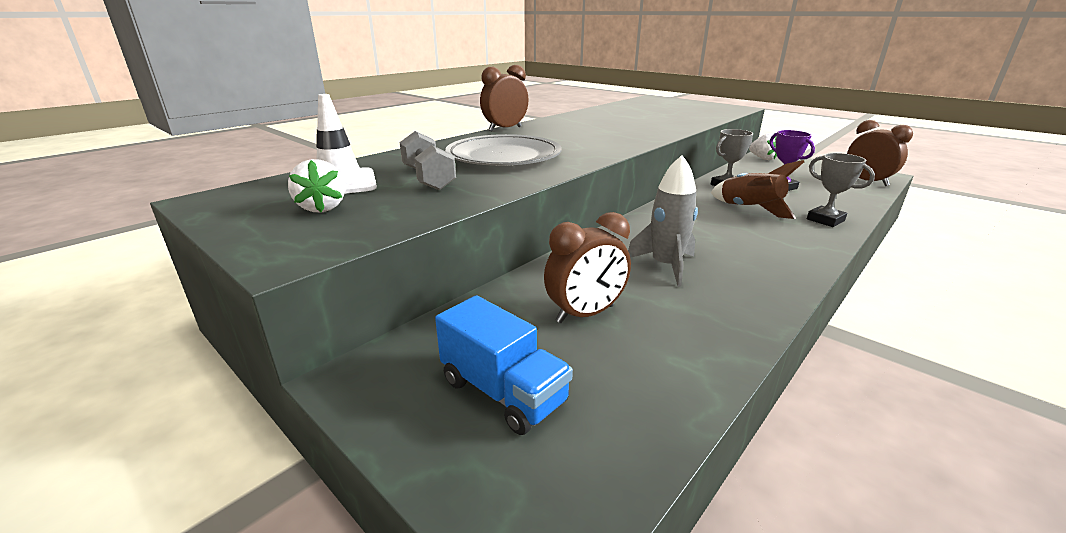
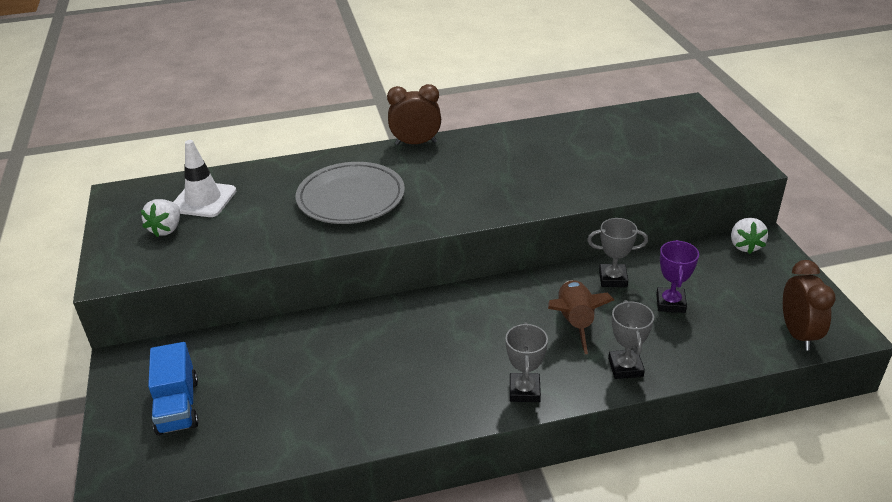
camera: 35 degrees right, 10 degrees up
(428, 178) = (261, 214): grey dumbbell -> none
(585, 314) = (283, 374): brown clock -> none
(665, 266) = (395, 357): grey rocket -> none
(797, 252) = (524, 391): none -> grey trophy

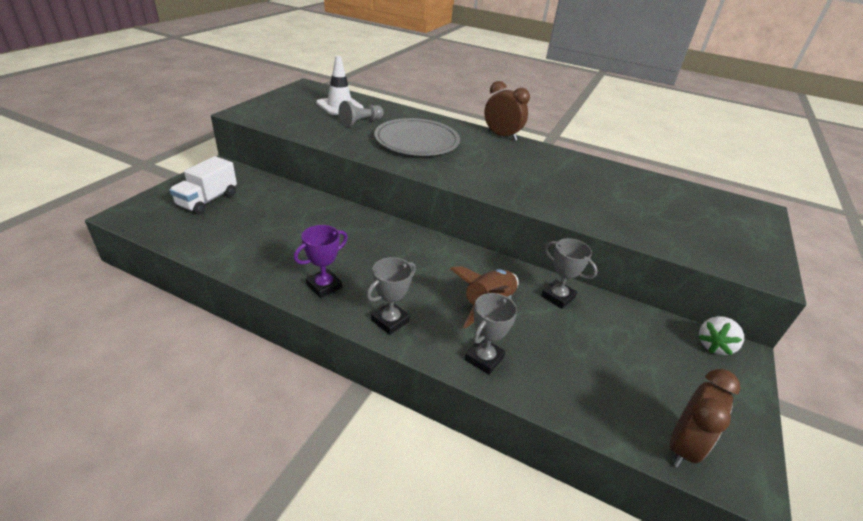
camera: 35 degrees right, 0 degrees up
(166, 229) = (301, 108): white strawberry -> none
(178, 406) = (207, 200): blue truck -> white truck
(261, 208) = (361, 122): none -> grey pawn
(670, 303) = (584, 342): purple trophy -> purple trophy (324, 286)

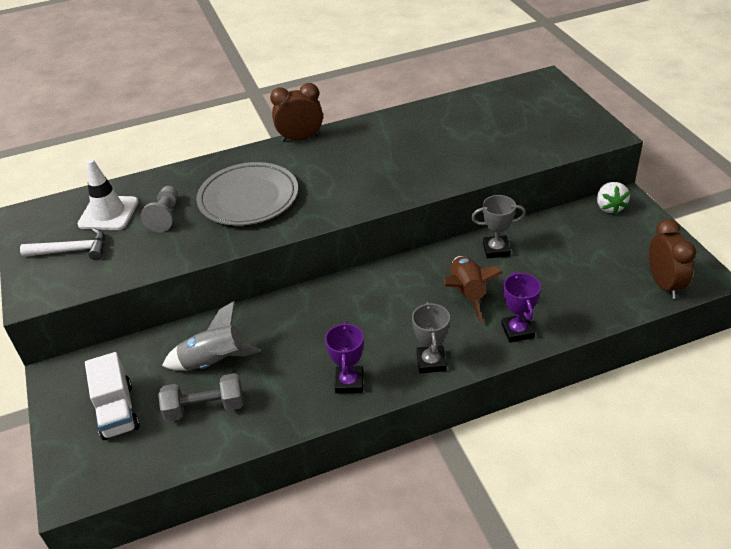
camera: 40 degrees left, 5 degrees up
(239, 232) = (205, 408): none -> grey dumbbell
(284, 216) = (214, 362): none -> grey rocket
(294, 108) = (72, 250): none -> white hammer
(484, 358) = (517, 331): grey trophy -> purple trophy

